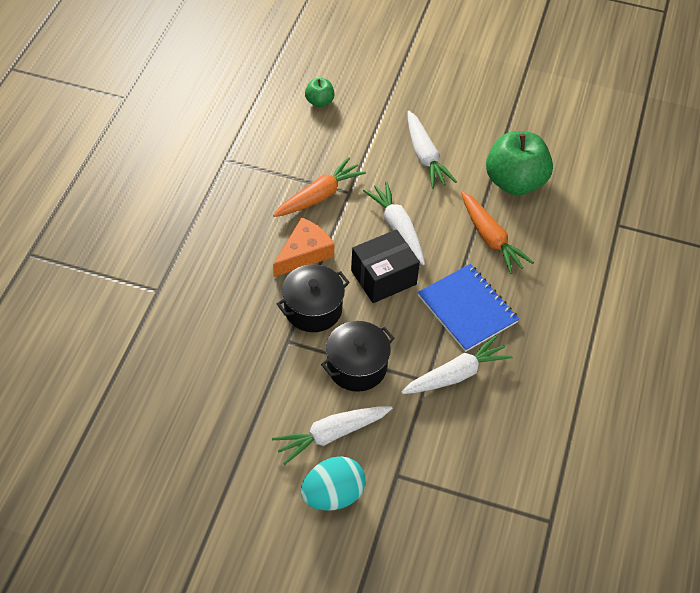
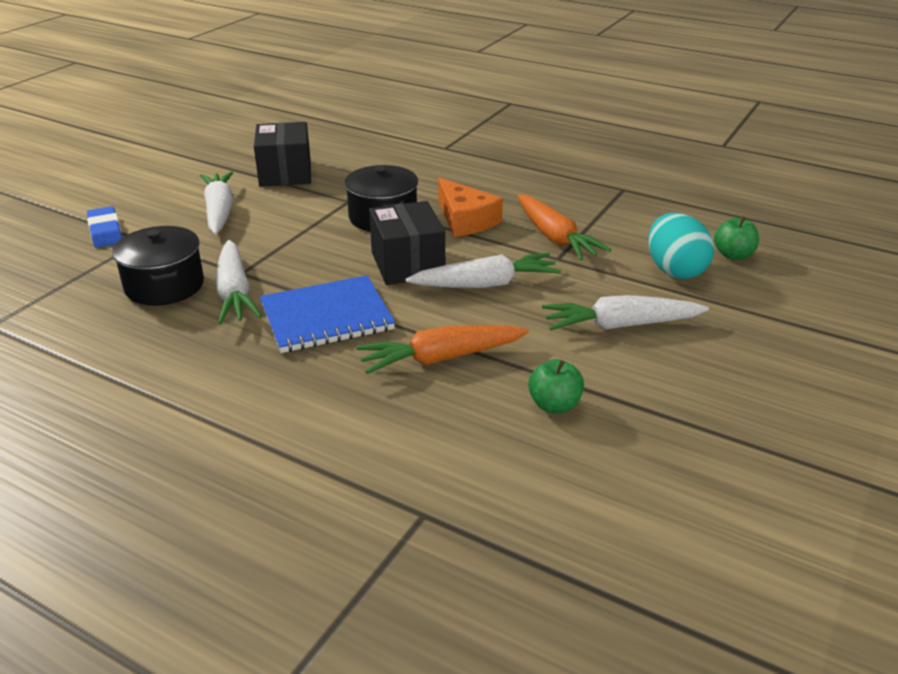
camera: 105 degrees right, 20 degrees down
(241, 407) = (285, 173): none -> black box
(333, 495) = (154, 205): turquoise egg -> turquoise egg (675, 270)
(357, 366) = (291, 233): black pot -> black pot (164, 286)
(391, 512) = (105, 231): none -> blue eraser
(514, 182) = (554, 405): green apple -> green apple, size x0.48

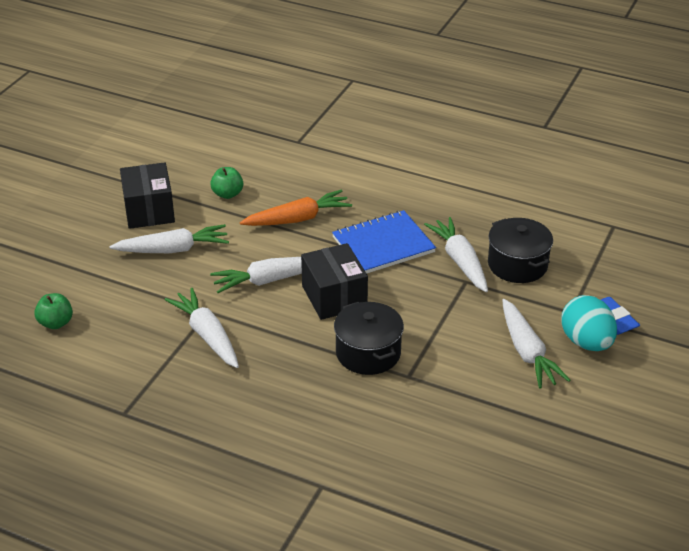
camera: 175 degrees right, 5 degrees up
(285, 173) = (492, 418): black box -> black box (149, 210)
(465, 220) = (289, 354): orange cheese -> none
(555, 237) = (207, 335): orange carrot -> white carrot
(675, 270) = (113, 303): turquoise egg -> turquoise egg (586, 342)

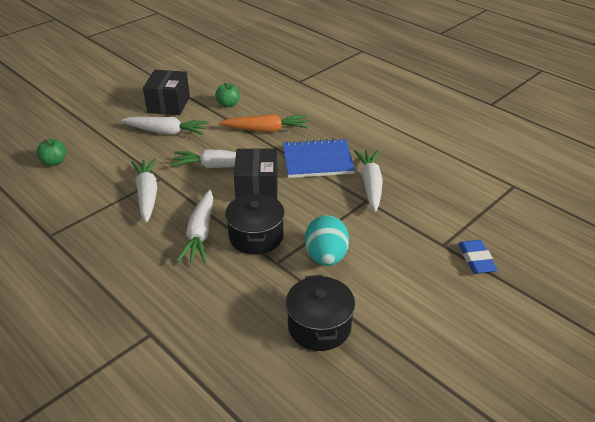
camera: 20 degrees right, 0 degrees up
(517, 265) = (416, 197): black pot -> black pot (319, 326)
(527, 352) = (386, 268): white carrot -> white carrot (200, 233)
(586, 342) = (443, 273): turquoise egg -> turquoise egg (326, 257)

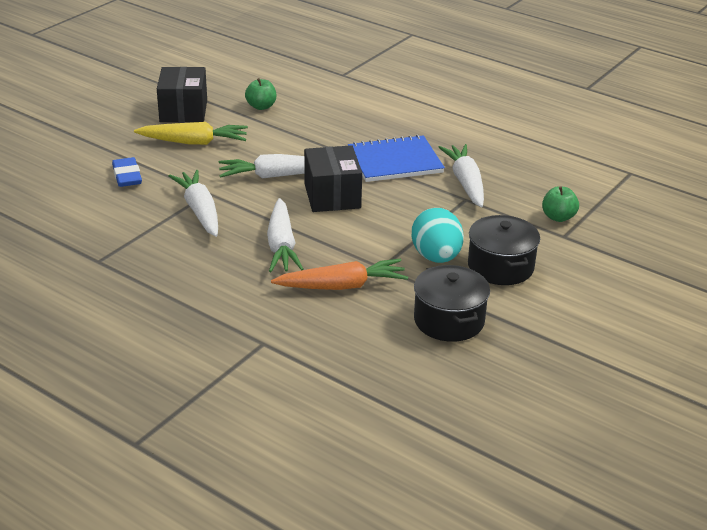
camera: 10 degrees left, 5 degrees down
(54, 162) = (64, 184): green apple -> green apple (558, 217)
(166, 132) = (194, 142): white carrot -> yellow carrot
(256, 236) = (348, 243): black pot -> black pot (500, 267)
(266, 130) = (320, 132): orange carrot -> orange carrot (342, 286)
(476, 259) = (603, 247): blue eraser -> blue eraser (127, 176)

